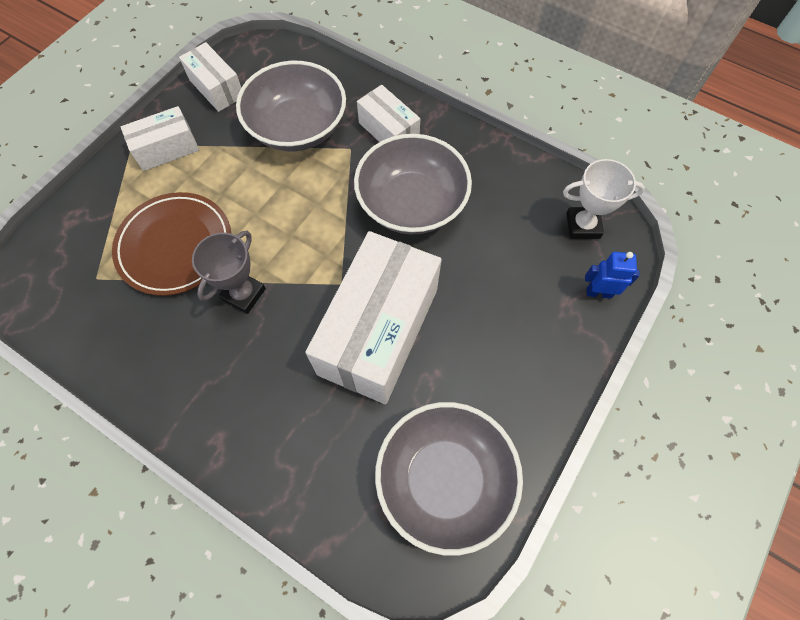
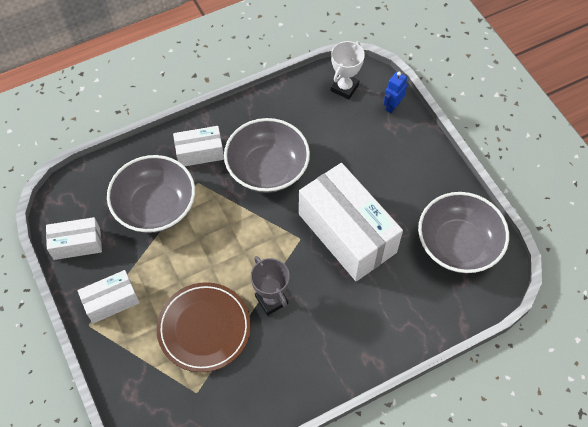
camera: 60 degrees left, 5 degrees down
(167, 149) = (111, 301): white box -> white box turned 60 degrees clockwise

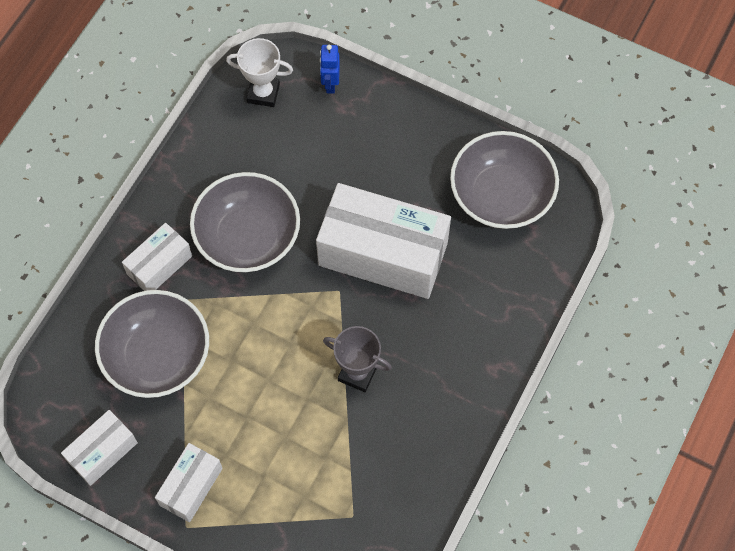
camera: 35 degrees left, 5 degrees up
(204, 328) = (311, 448): brown plate -> none
(344, 88) = (263, 93): white trophy -> white trophy turned 75 degrees counterclockwise

